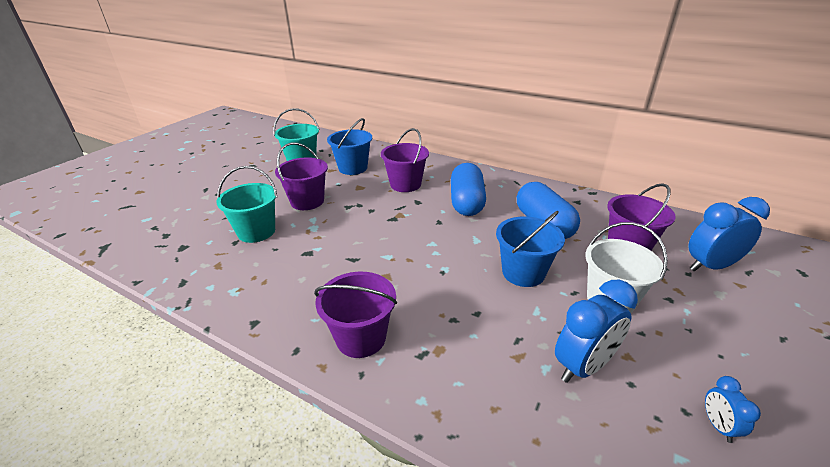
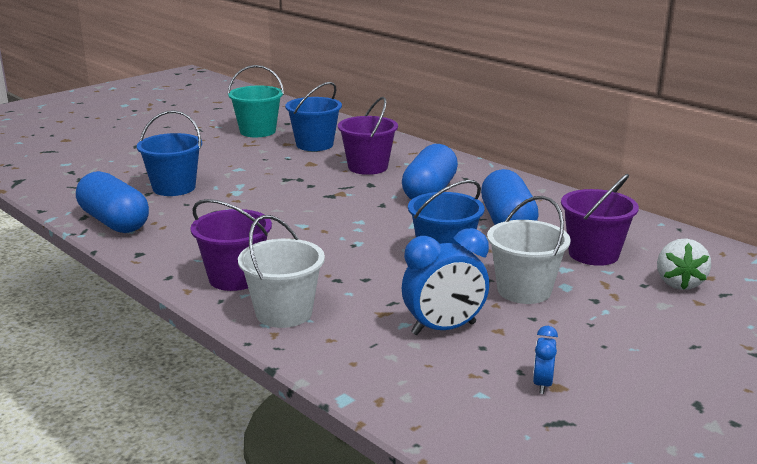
camera: 15 degrees right, 10 degrees down
(215, 284) = (114, 222): none -> blue capsule
(256, 231) = (174, 188): turquoise bucket -> blue bucket
(307, 201) = (242, 169): purple bucket -> none
(431, 379) = (284, 313): none -> white bucket
(710, 266) = (679, 283): blue clock -> white strawberry

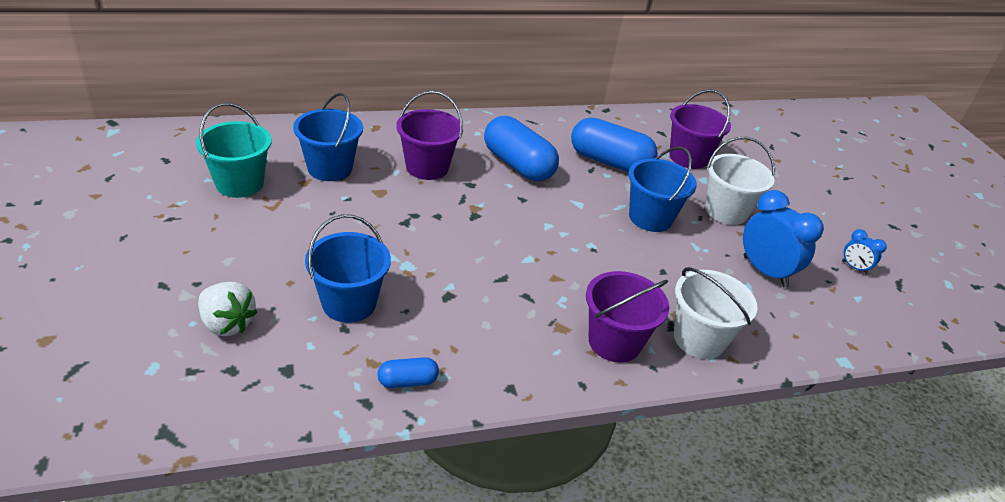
camera: 65 degrees left, 15 degrees up
(114, 222) = (408, 381): blue capsule -> blue capsule, size x0.48
(443, 329) = (765, 271): blue clock -> blue clock turned 45 degrees counterclockwise
(679, 283) = (749, 152): white strawberry -> white strawberry (227, 324)

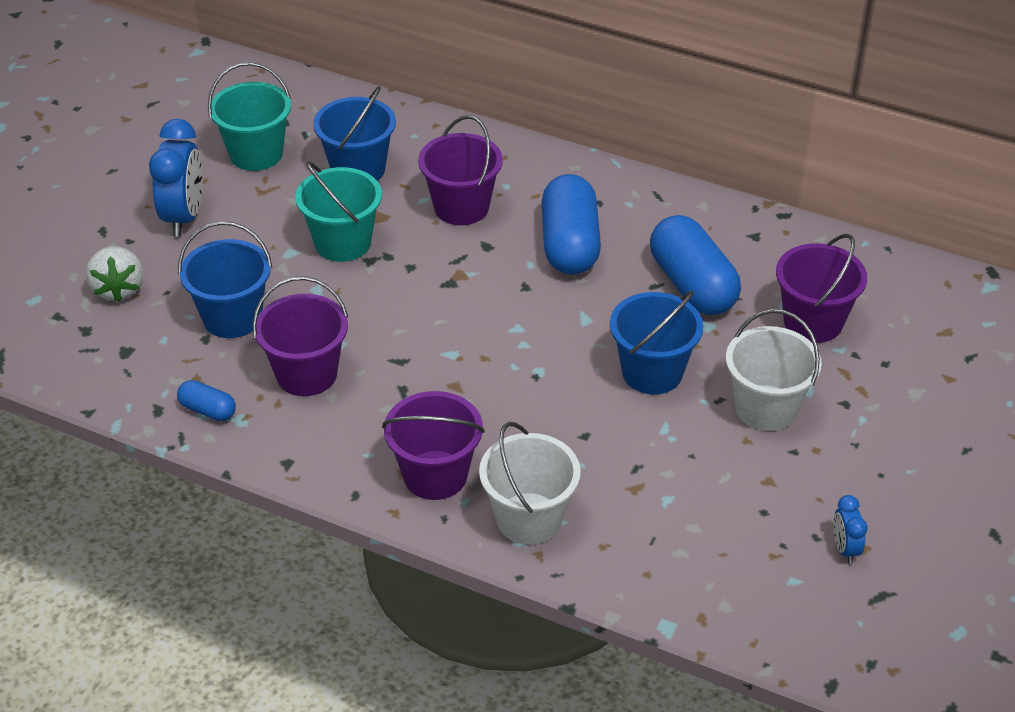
camera: 45 degrees right, 5 degrees up
(373, 218) = (342, 243): none -> turquoise bucket
(451, 317) = (306, 374): none -> purple bucket
(765, 271) = (712, 495): blue clock -> blue clock (184, 217)

